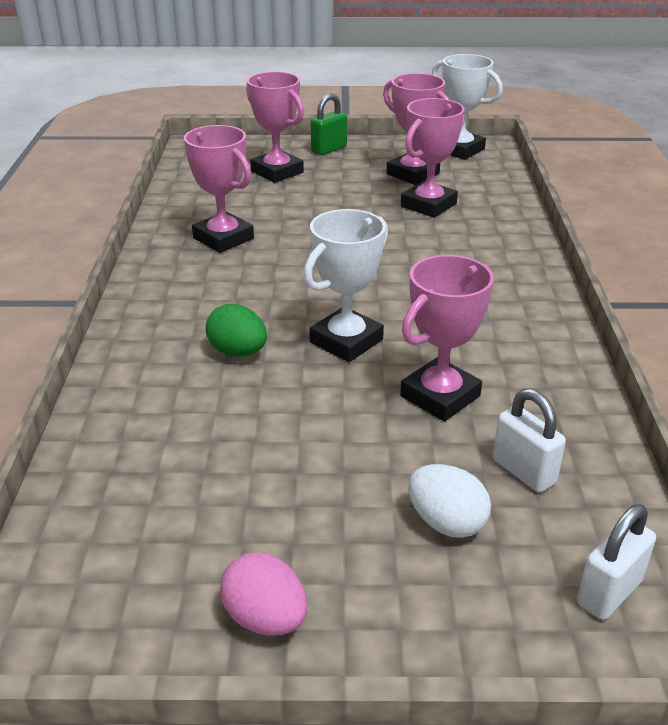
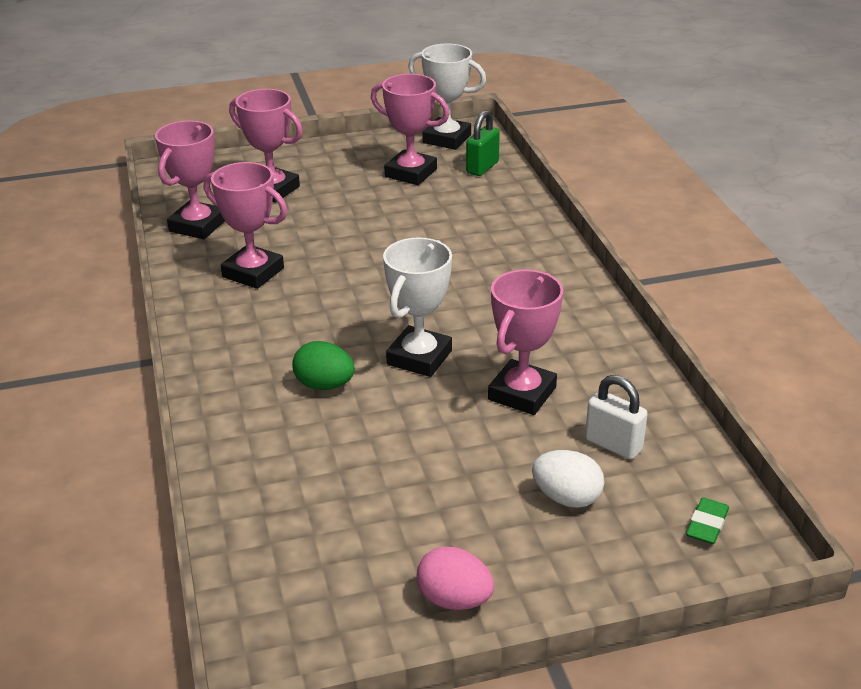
camera: 15 degrees left, 0 degrees up
(329, 149) = (314, 156): green padlock -> green padlock (482, 167)
(428, 205) = (439, 206): pink trophy -> pink trophy (197, 226)
(609, 592) = (707, 524): white padlock -> green eraser

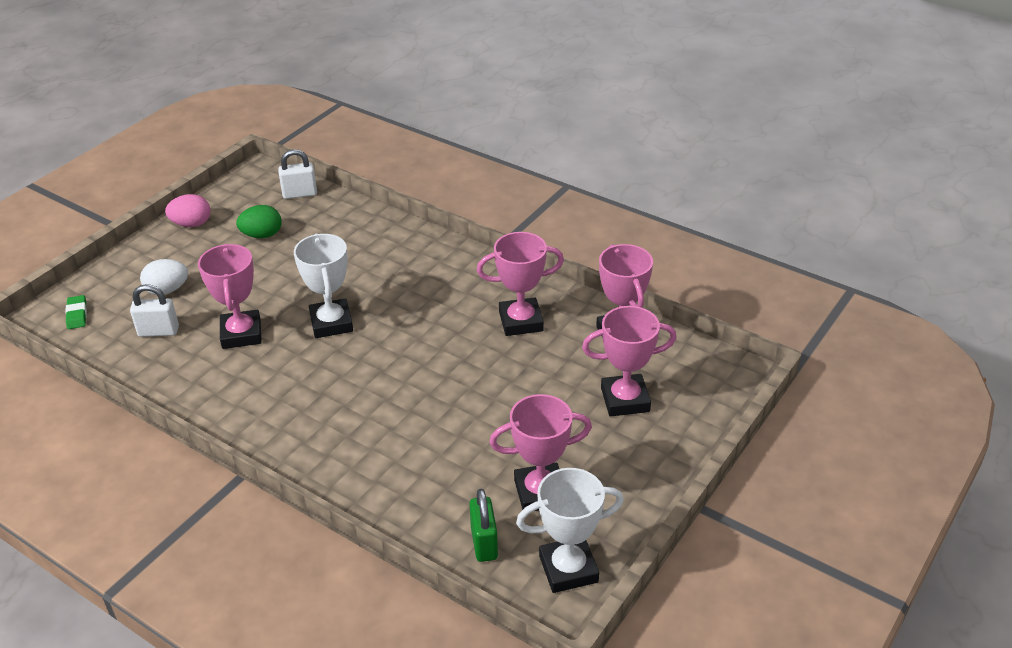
camera: 140 degrees right, 5 degrees up
(257, 563) = (300, 194): none -> white padlock
(324, 385) = (370, 278): green egg -> green egg (262, 235)

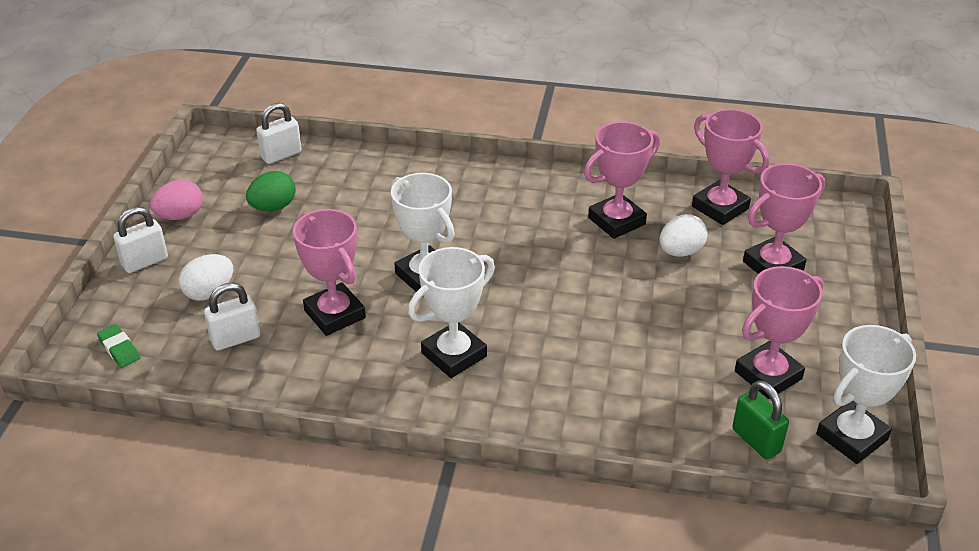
camera: 25 degrees left, 0 degrees up
(141, 253) = (145, 262): none -> white padlock
(303, 393) = (454, 355): none -> white trophy
(553, 364) = (680, 252): none -> white egg

